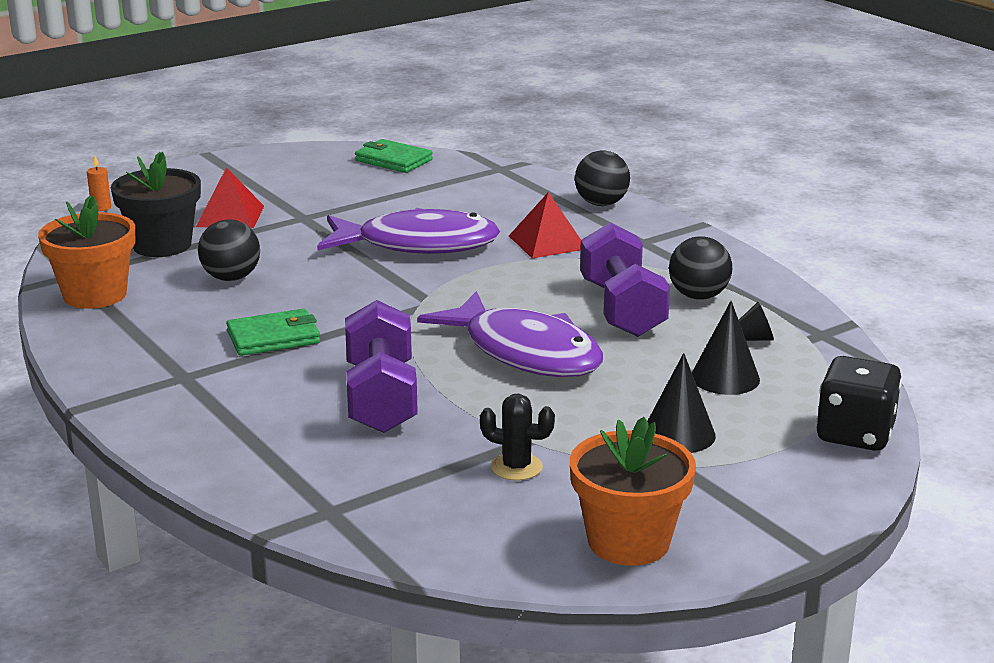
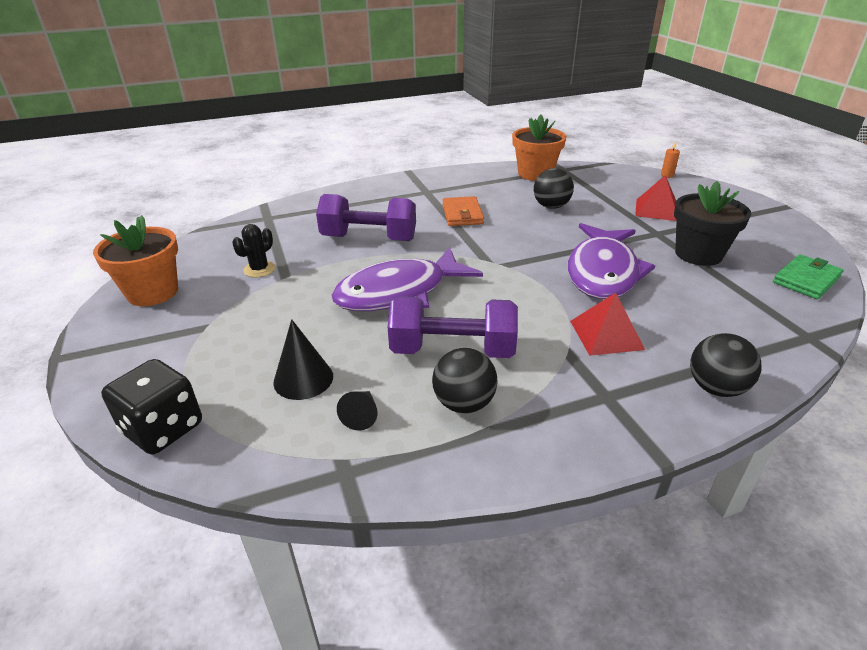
camera: 105 degrees right, 10 degrees up
(162, 245) = (605, 190): black flower pot -> black flower pot (698, 254)
(273, 337) = (462, 214): green wallet -> orange wallet
(678, 434) = (243, 335): black cone -> none

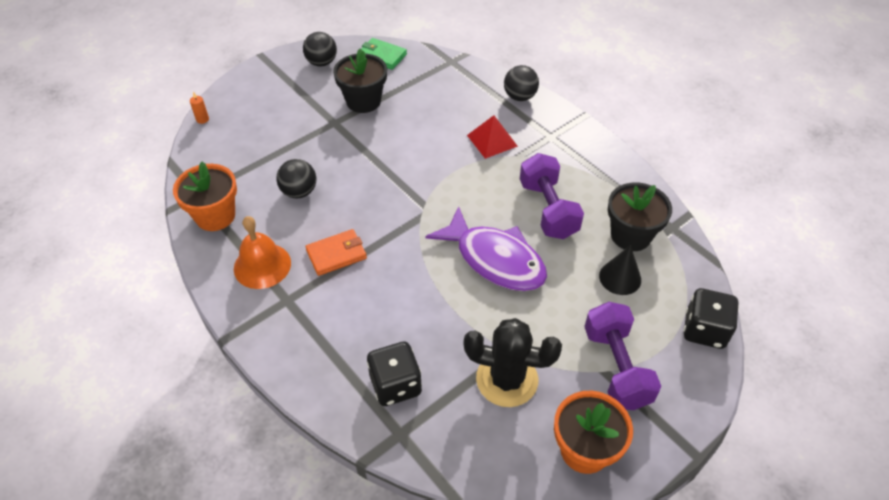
camera: 110 degrees left, 15 degrees up
(259, 269) = (507, 379): black cactus -> black cactus, size x1.95
(308, 221) = (395, 385): none -> black dice
(361, 415) = (630, 235): black cone -> black flower pot
(369, 238) = (414, 314): purple dumbbell -> purple dumbbell (616, 367)
(464, 403) = (593, 193): black ball -> black ball (322, 62)
(469, 186) = (262, 265): none -> orange bell
(603, 272) = (411, 148): purple fish -> none
(657, 210) = (287, 124): red pyramid -> none

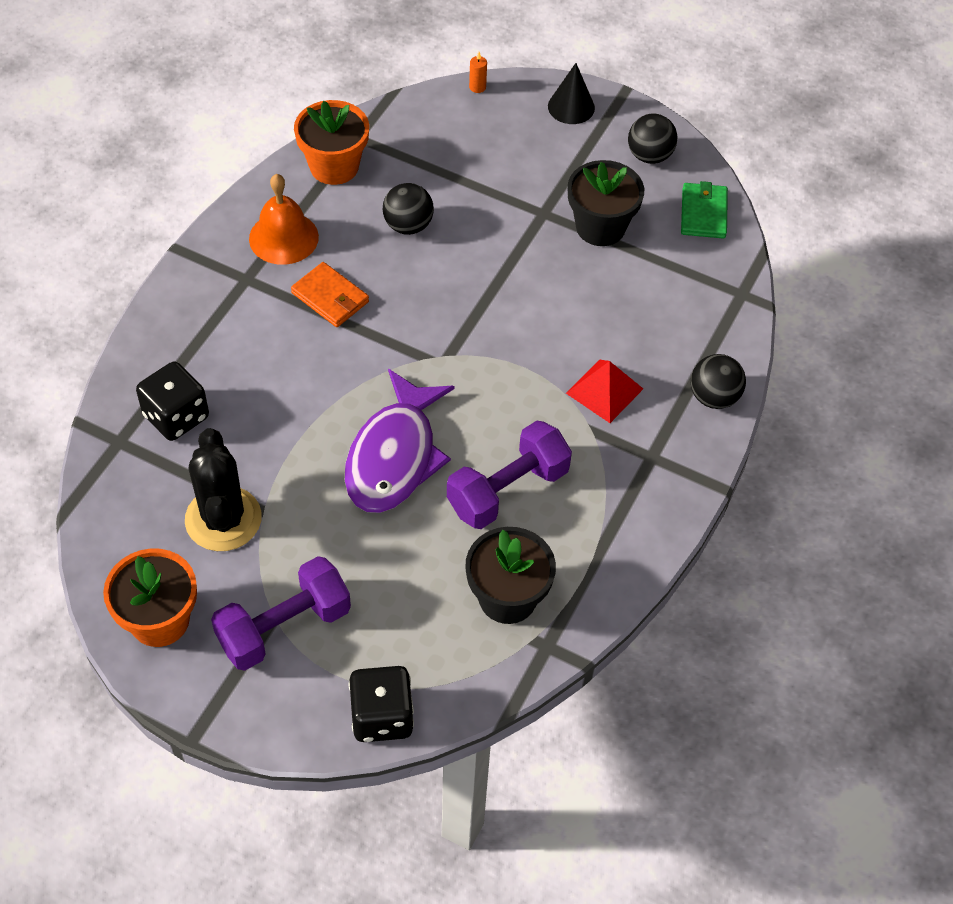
camera: 65 degrees right, 5 degrees up
(620, 277) = (427, 601): black cone -> black cone (571, 107)

